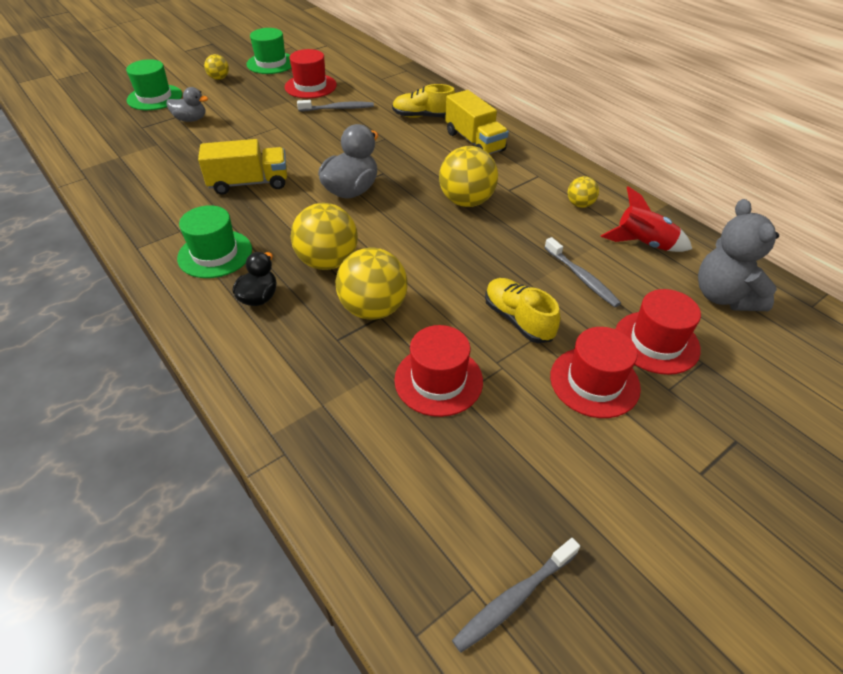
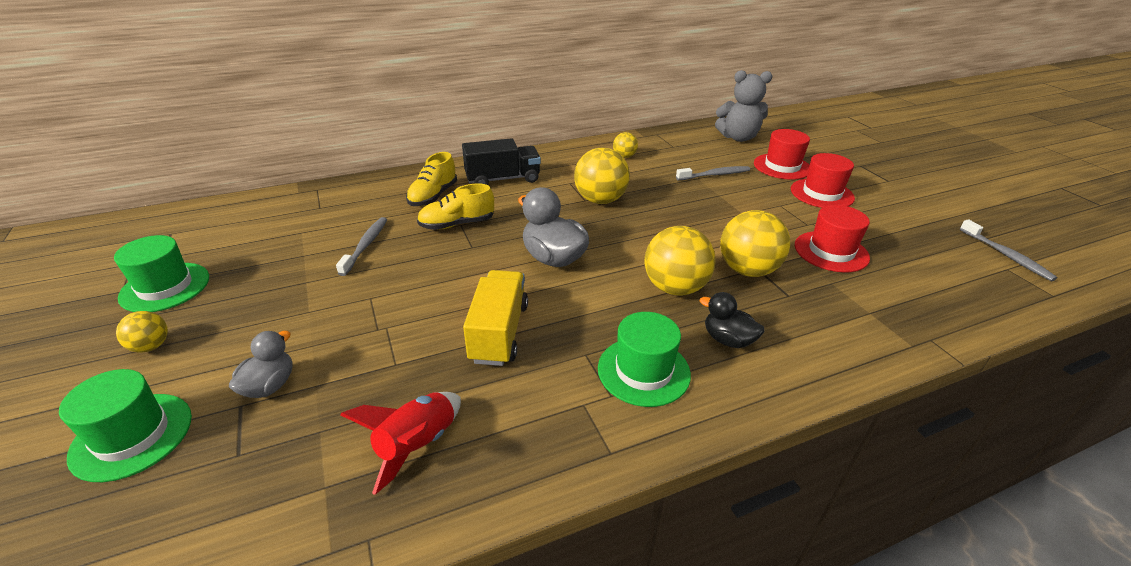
camera: 75 degrees left, 10 degrees down
(310, 86) = (282, 259): red hat -> none
(474, 141) = (502, 179): yellow truck -> black truck
(518, 319) = (761, 207): yellow shoe -> yellow shoe (457, 224)
(643, 244) = (679, 147): red rocket -> red rocket (417, 445)

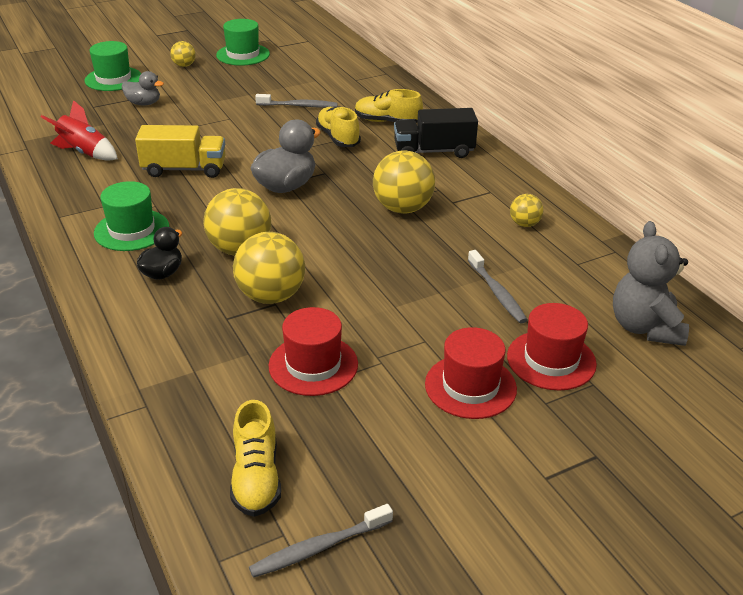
camera: 85 degrees right, 0 degrees up
(502, 179) = (434, 151): black truck -> black truck turned 105 degrees clockwise
(967, 279) = (256, 478): none -> yellow shoe

